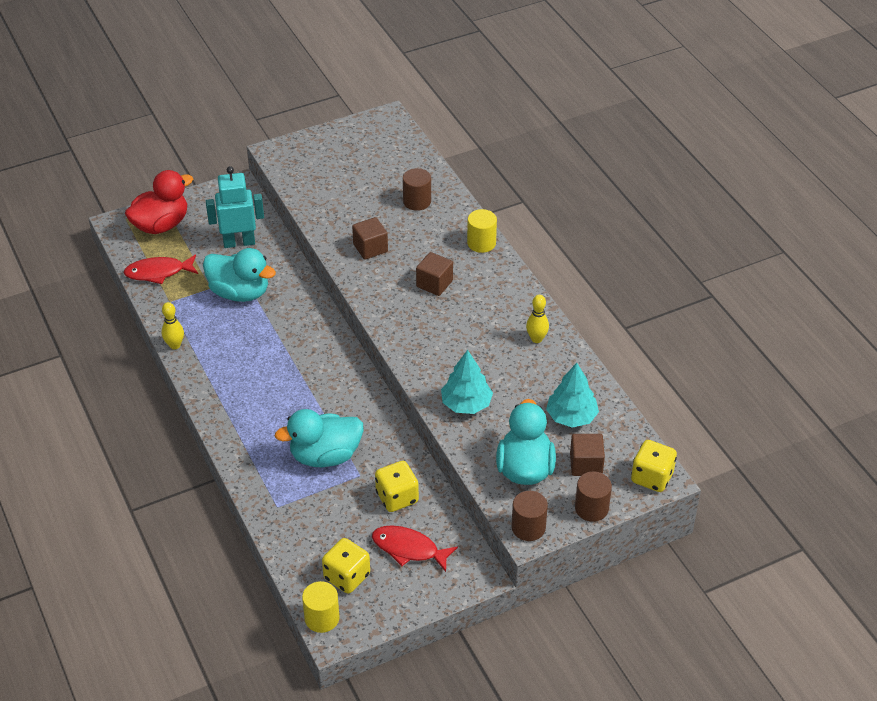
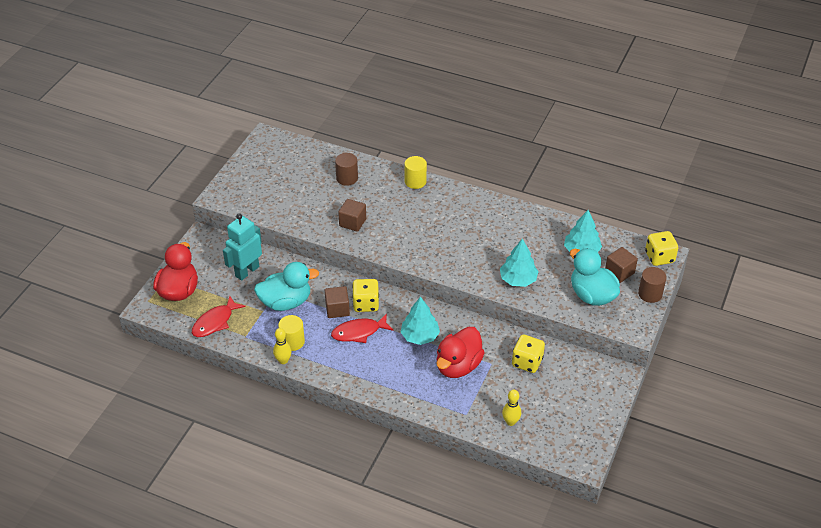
camera: 40 degrees left, 0 degrees up
(322, 618) = (567, 459): yellow cylinder -> yellow cylinder (292, 342)
(323, 403) = (420, 336): none -> turquoise tree
(325, 456) = (458, 366): turquoise duck -> red duck
(347, 576) = (553, 426): yellow dice -> yellow dice (366, 304)
(409, 549) = (567, 386): red fish -> red fish (359, 332)
(434, 284) = (417, 221): brown cube -> brown cube (337, 309)
(528, 527) = (631, 326): brown cylinder -> none
(536, 339) = (512, 219): yellow bowling pin -> yellow bowling pin (510, 422)

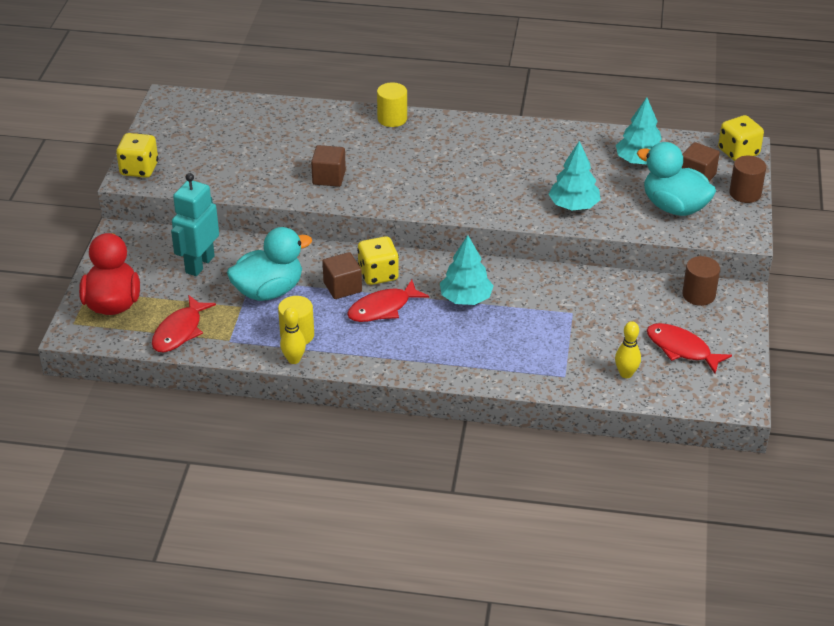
camera: 15 degrees left, 5 degrees down
(347, 178) = (299, 129): brown cylinder -> brown cylinder (698, 295)
(458, 366) = (530, 323): red duck -> none
(527, 362) = (617, 303): yellow dice -> yellow dice (139, 169)
(559, 410) = (682, 349): none -> red fish

